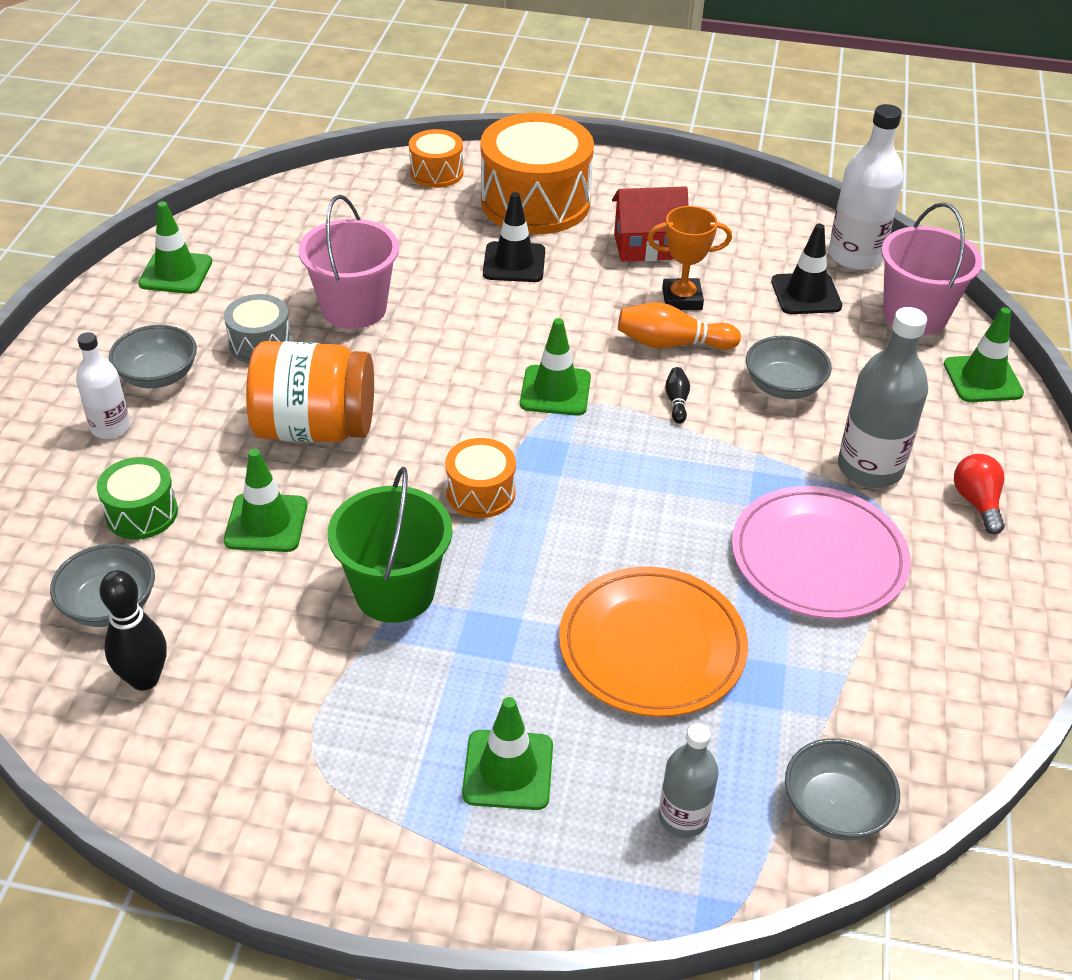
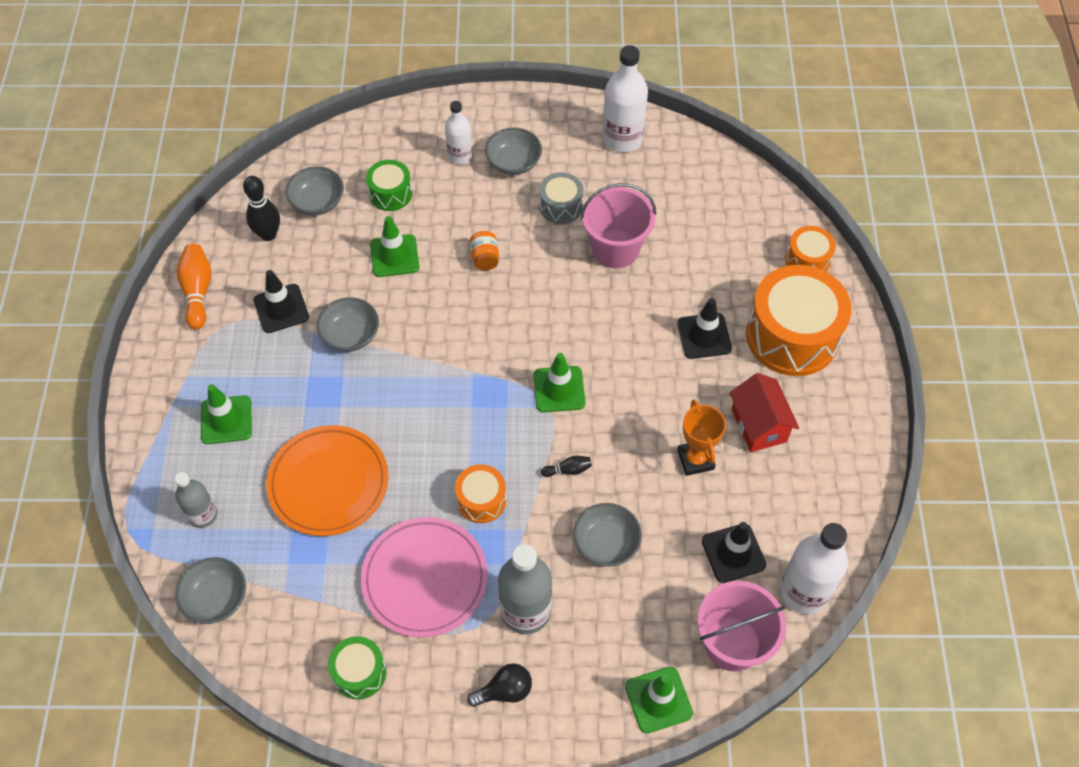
camera: 80 degrees right, 15 degrees up
(176, 273) = (622, 139): green traffic cone -> white bottle
(309, 675) = (281, 308): none -> black traffic cone
(315, 428) = (485, 258): orange jar -> orange jar, size x0.42
(394, 591) = (350, 335): green bucket -> grey bowl
(480, 493) = (445, 363): orange drum -> orange drum (481, 500)
(672, 344) = (636, 459): orange bowling pin -> orange bowling pin (198, 291)
(955, 643) = (359, 672): none -> green drum
(977, 502) = (504, 691): red light bulb -> black light bulb

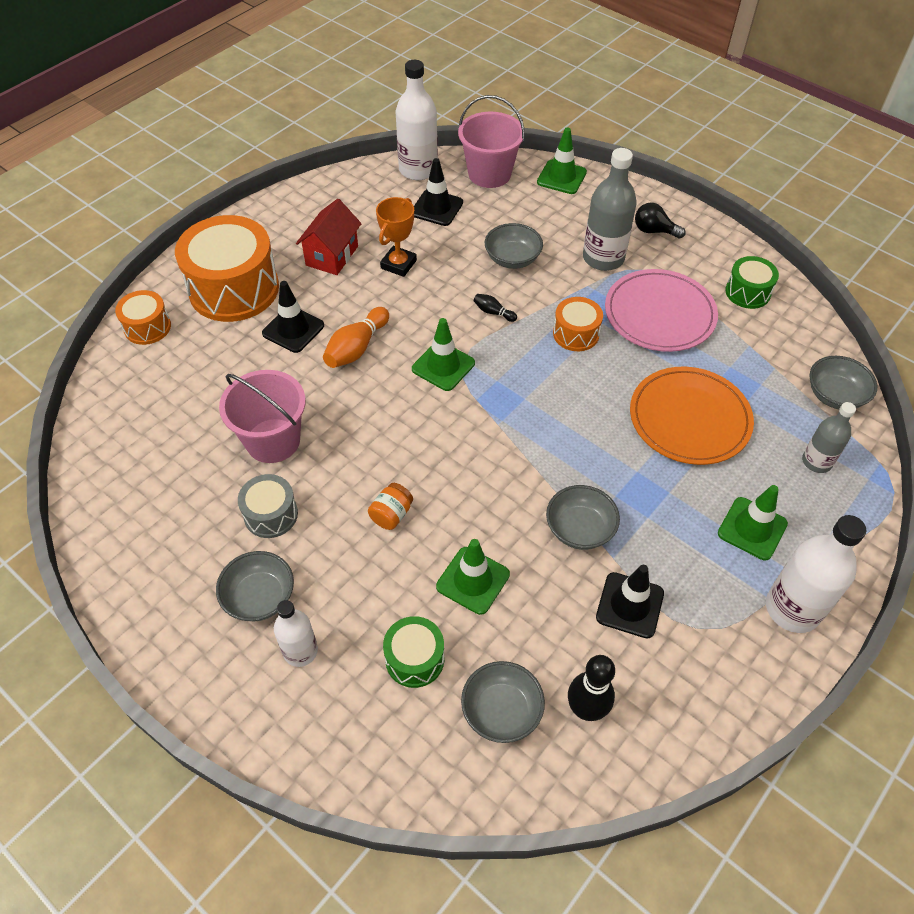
camera: 140 degrees left, 5 degrees down
(198, 291) = (709, 692): orange bowling pin -> orange bowling pin (357, 348)
(622, 139) = (133, 542): white bottle -> white bottle (792, 609)

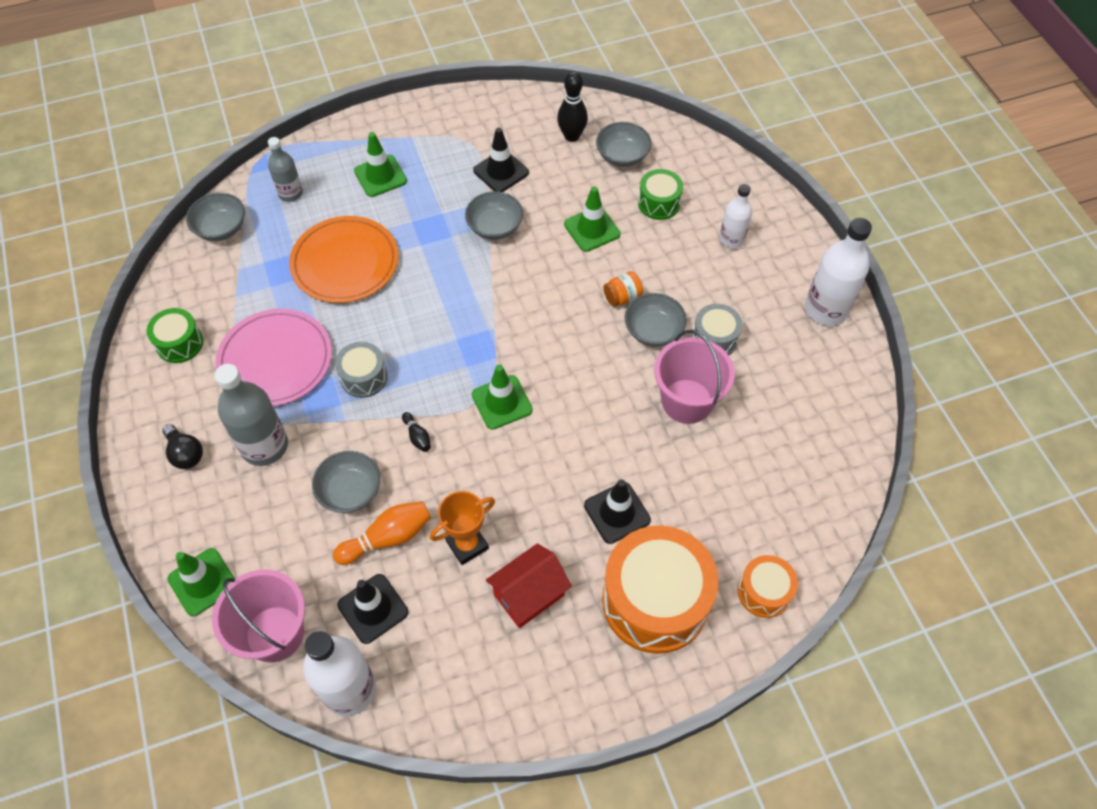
camera: 150 degrees left, 5 degrees up
(259, 597) = (746, 284): grey bowl -> grey bowl (653, 331)
(357, 348) = (567, 460): orange bowling pin -> orange bowling pin (387, 538)
(576, 334) = (364, 377): orange drum -> grey drum
(792, 609) = (404, 127): white bottle -> white bottle (826, 309)

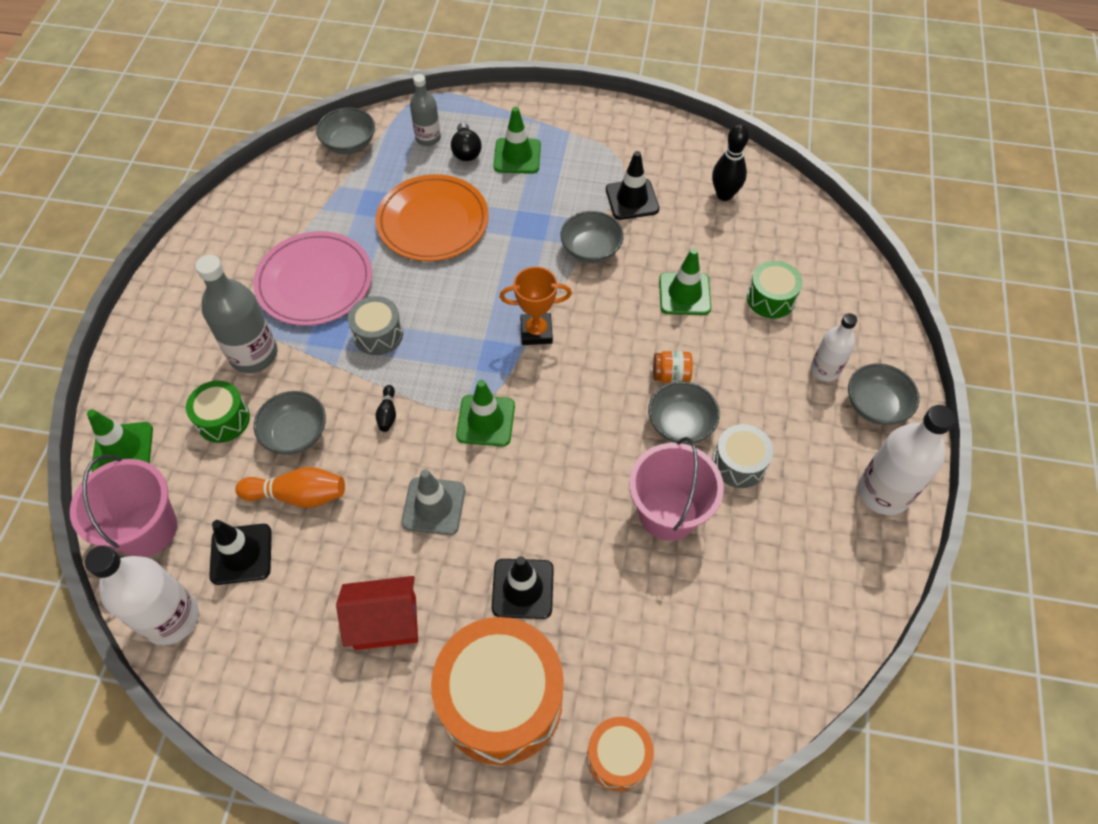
camera: 30 degrees right, 0 degrees up
(180, 343) = (248, 229): green drum -> green drum (223, 419)
(185, 453) = (187, 328): black light bulb -> black light bulb (466, 151)
(467, 544) = (362, 541): orange trophy -> orange trophy (536, 332)
(506, 488) = (433, 506): none -> grey traffic cone
(622, 156) = (763, 235): grey bowl -> grey bowl (875, 405)

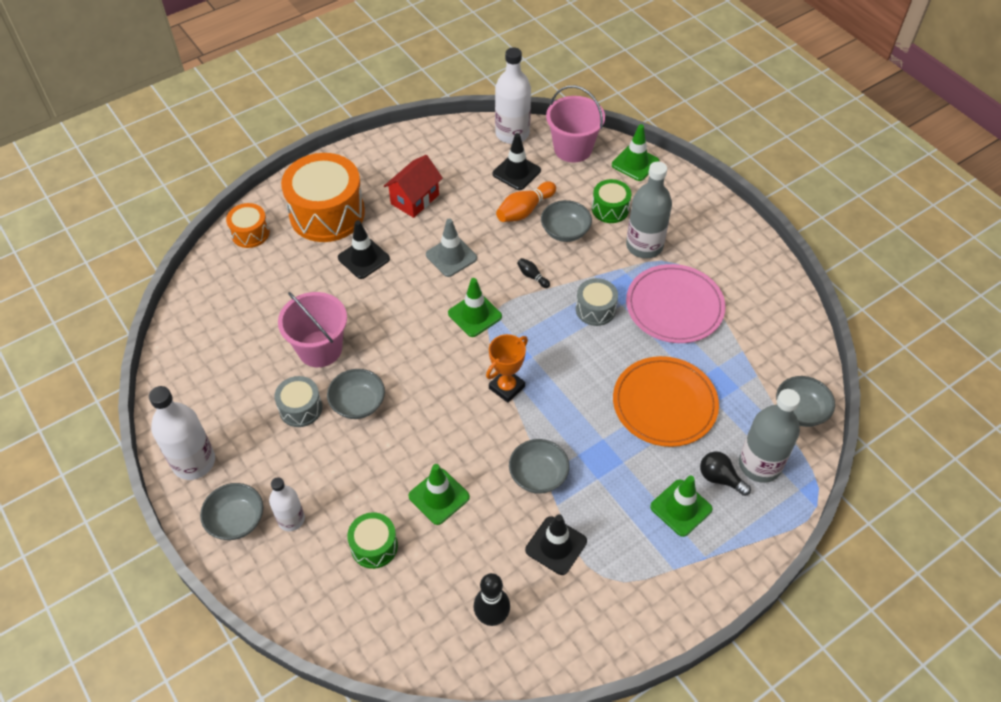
camera: 135 degrees right, 5 degrees down
(428, 138) = (759, 464): grey bottle -> grey bottle, size x1.65
(671, 375) = (393, 429): orange jar -> none

